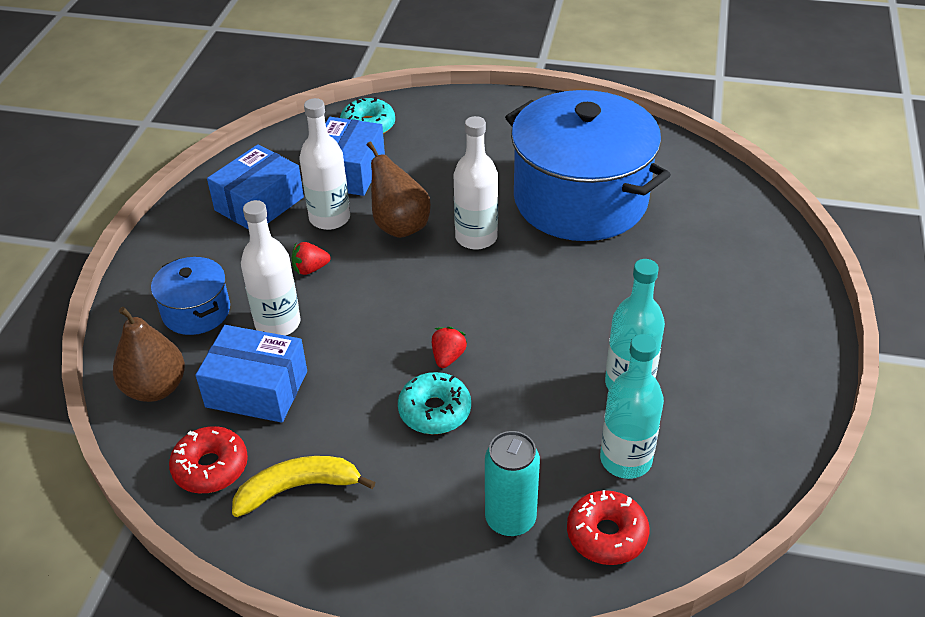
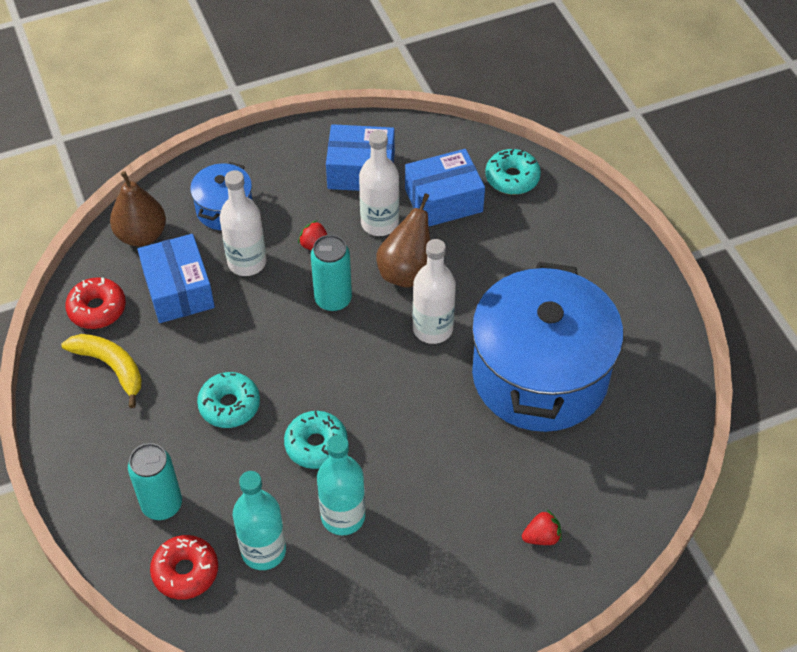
camera: 55 degrees right, 10 degrees up
(383, 284) = (333, 300): none -> turquoise can
(448, 357) = (287, 384): red strawberry -> red strawberry (541, 537)
(534, 367) = (316, 445): none -> turquoise donut

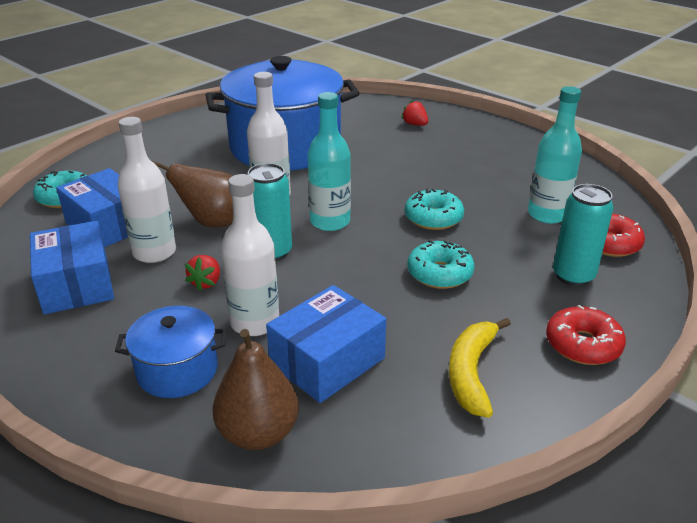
camera: 115 degrees left, 20 degrees down
(97, 309) = (404, 423): red donut -> red donut (583, 345)
(343, 516) = (480, 191): turquoise bottle -> turquoise bottle (330, 222)

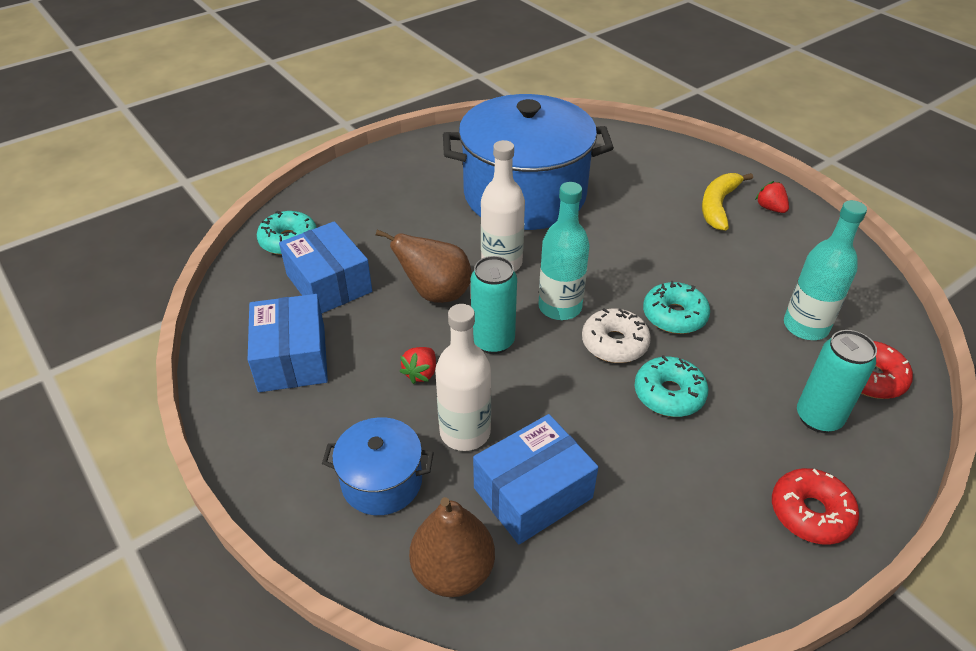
camera: 10 degrees right, 10 degrees up
(154, 252) = (372, 326): white bottle -> none
(384, 242) = (614, 343): none -> white donut
(415, 124) = (675, 176): red strawberry -> red strawberry (770, 208)
(471, 372) = (681, 530): yellow banana -> yellow banana (718, 205)

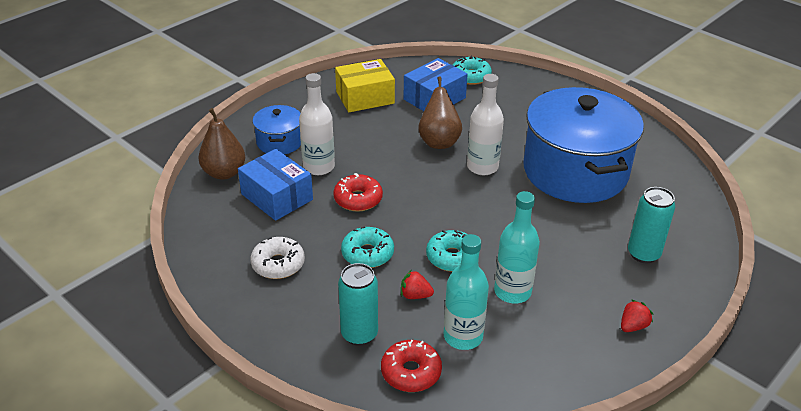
camera: 80 degrees right, 5 degrees down
(292, 358) = (365, 97): blue box -> yellow box
(421, 373) = (363, 145): red strawberry -> red strawberry (415, 295)
(493, 341) = (399, 170): turquoise can -> turquoise can (643, 254)
(560, 307) = (443, 198): turquoise bottle -> turquoise bottle (512, 292)
(614, 343) = (412, 226): white donut -> white donut (278, 264)
(718, 205) = (618, 288): yellow banana -> none
(810, 513) = (271, 321): red donut -> red donut (358, 199)

